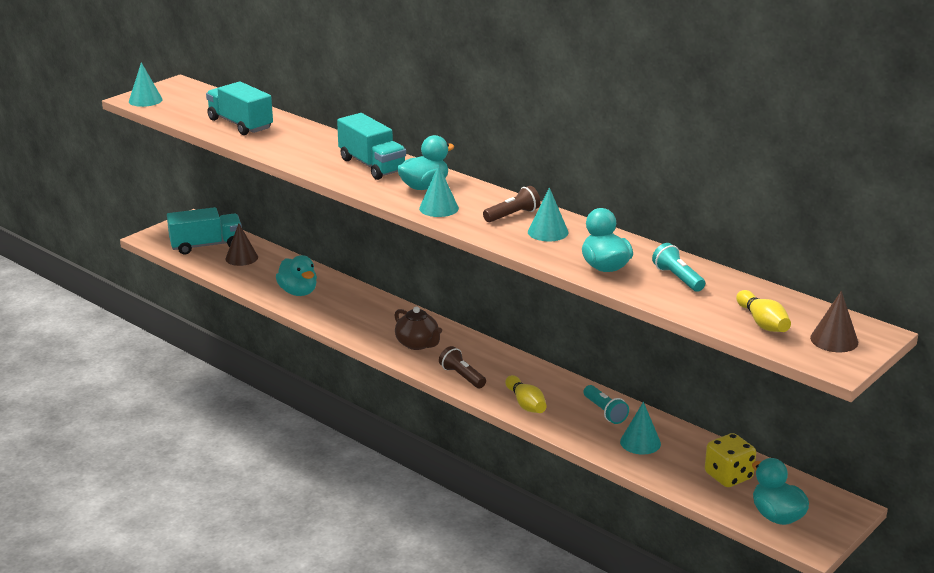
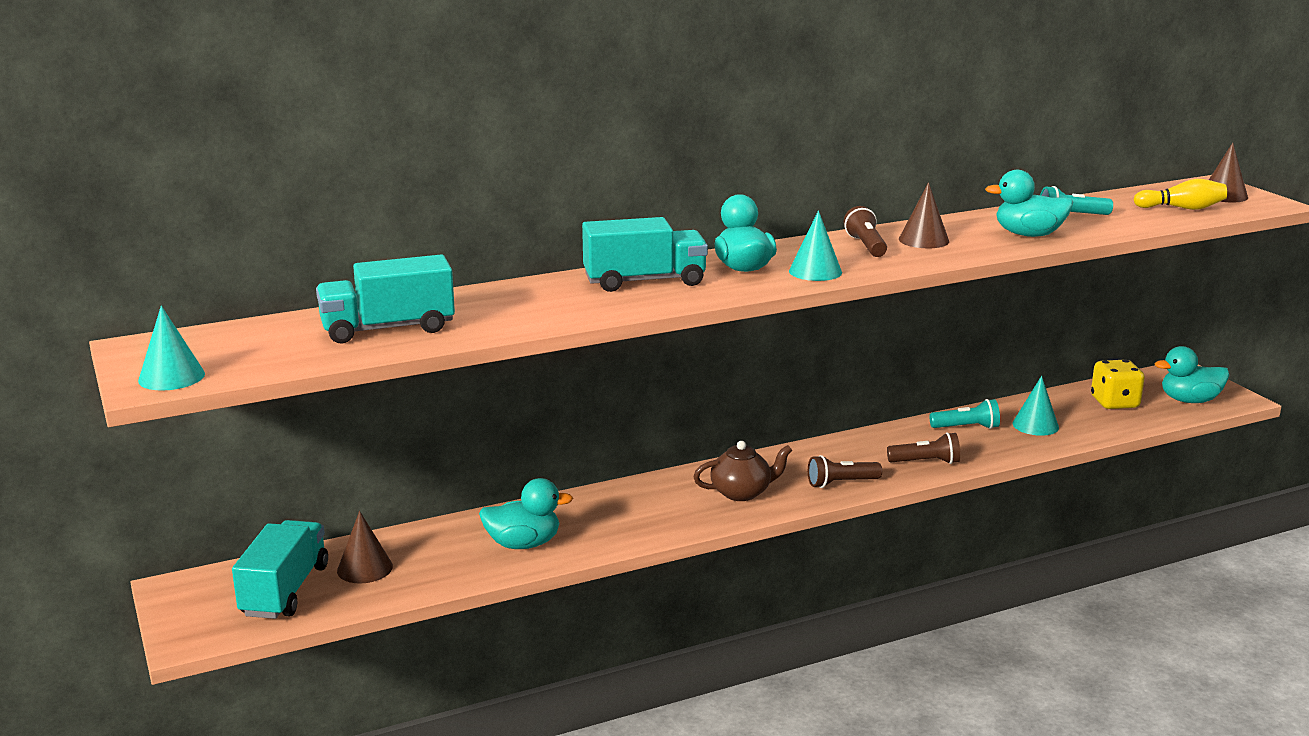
camera: 65 degrees left, 5 degrees down
(526, 404) = (926, 462): yellow bowling pin -> brown flashlight
(548, 232) = (923, 240): turquoise cone -> brown cone

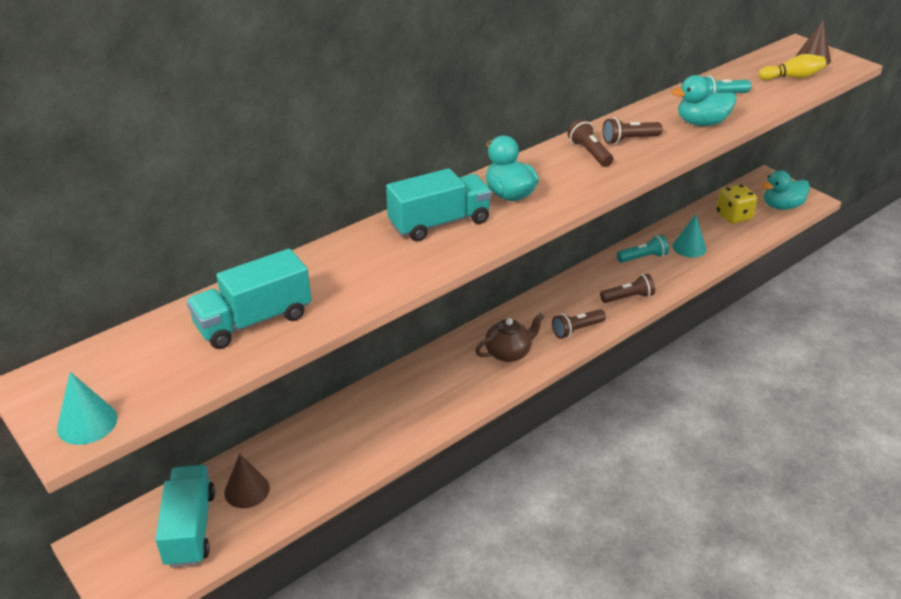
camera: 15 degrees left, 15 degrees up
(523, 544) = (364, 438): turquoise duck -> none
(815, 271) = (567, 191): turquoise cone -> none
(923, 240) = (629, 140): brown cone -> brown flashlight

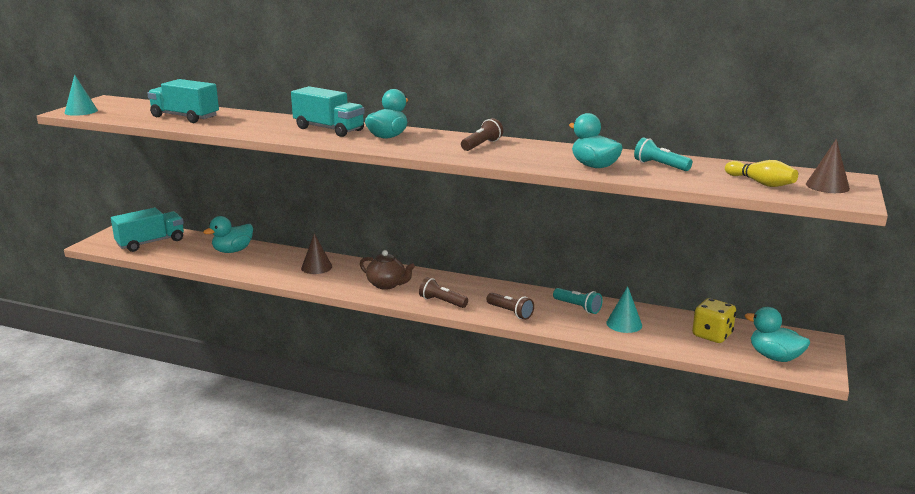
camera: 60 degrees right, 15 degrees down
(247, 490) = (189, 247): brown cone -> brown cone (316, 267)
(301, 450) = (233, 251): none -> turquoise duck
(629, 140) = (522, 151): brown flashlight -> none

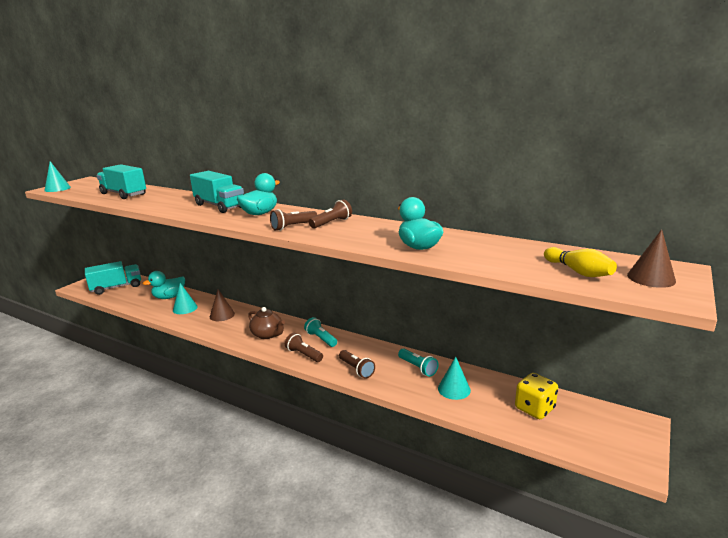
camera: 10 degrees right, 0 degrees up
(263, 262) = (185, 308): none -> turquoise cone
(440, 150) = (293, 227): none -> brown flashlight
(660, 166) = (482, 248): turquoise flashlight -> turquoise flashlight (321, 339)
(774, 357) = (593, 441): turquoise duck -> none

